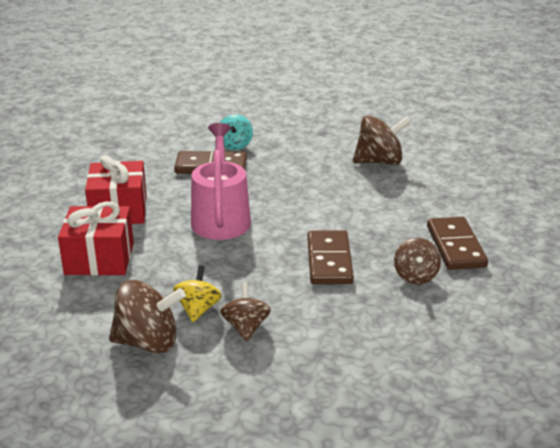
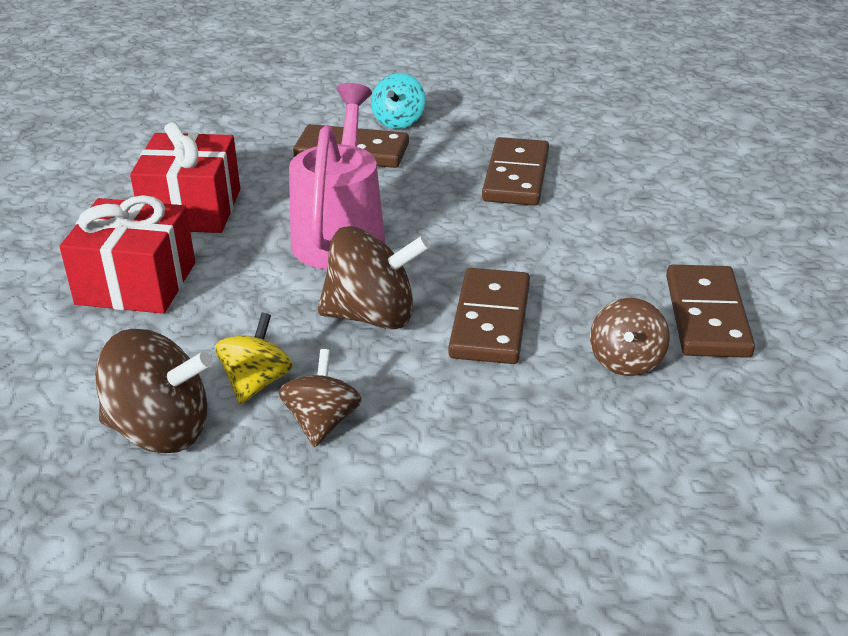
camera: 10 degrees right, 5 degrees up
(320, 174) = (515, 176): none -> brown domino
(379, 161) = (616, 163): brown spinning top -> brown spinning top (372, 316)

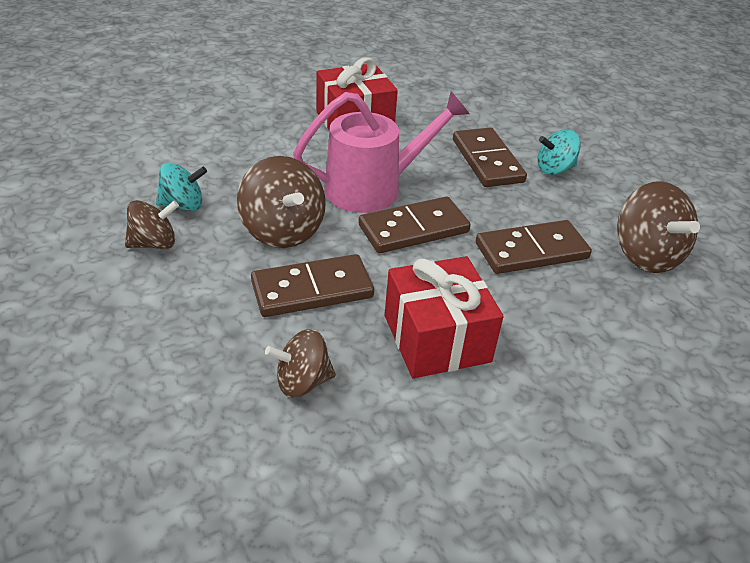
camera: 60 degrees right, 5 degrees up
(136, 283) = (259, 129): red gift -> red gift (436, 338)
(160, 430) = (121, 185): brown spinning top -> brown spinning top (645, 255)
(256, 382) = (183, 205): yellow spinning top -> turquoise spinning top
(706, 316) = (403, 424): brown domino -> brown domino (413, 229)

